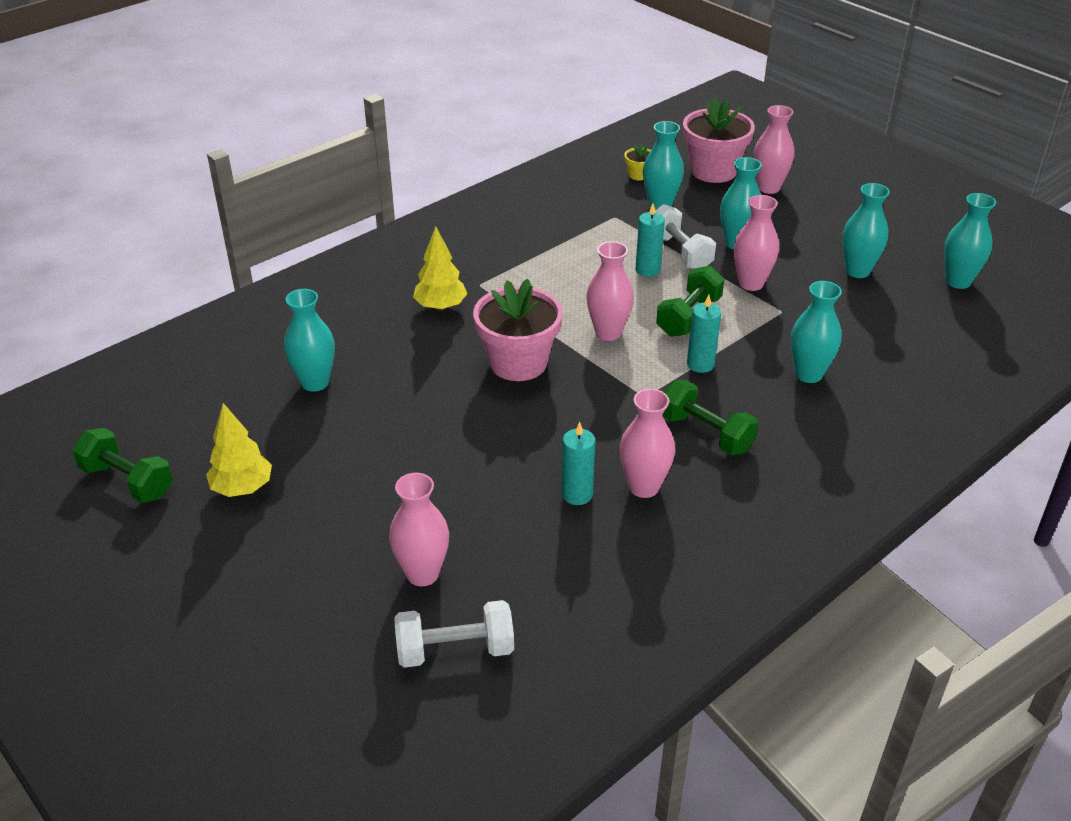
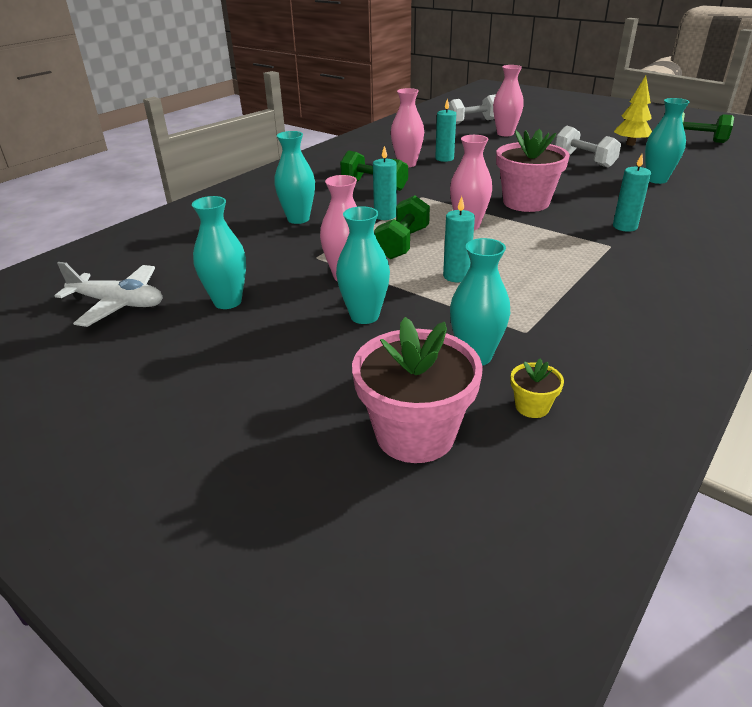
camera: 170 degrees right, 5 degrees down
(441, 307) = (625, 226): yellow tree -> turquoise candle
(679, 253) = (428, 297): white dumbbell -> white dumbbell (584, 160)
(768, 188) = (322, 409): pink vase -> none
(958, 281) = (118, 304): turquoise vase -> white plane

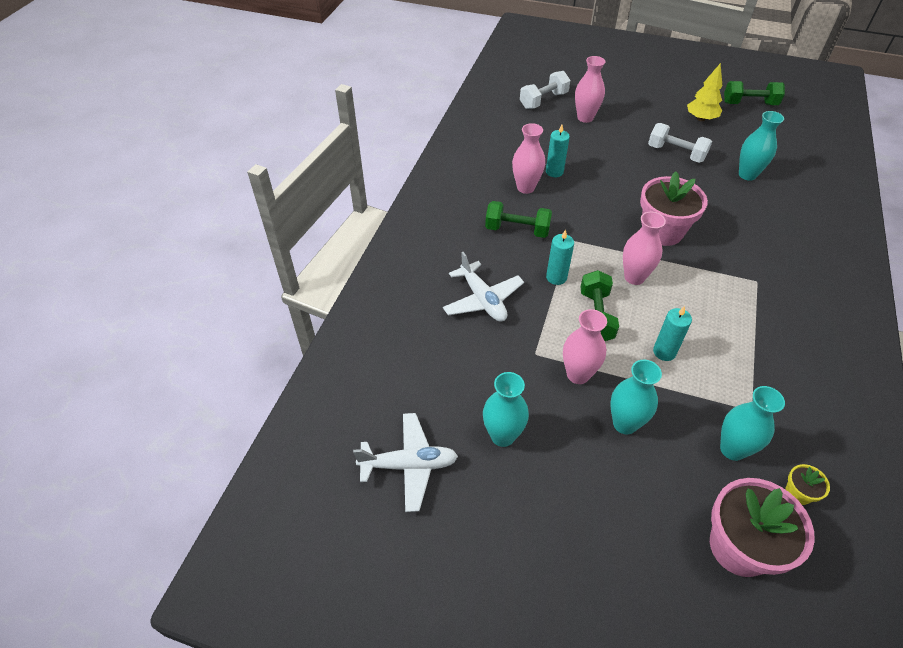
camera: 20 degrees left, 15 degrees up
(298, 219) = (482, 299): turquoise vase -> white plane
(625, 226) = (755, 251): turquoise candle -> none

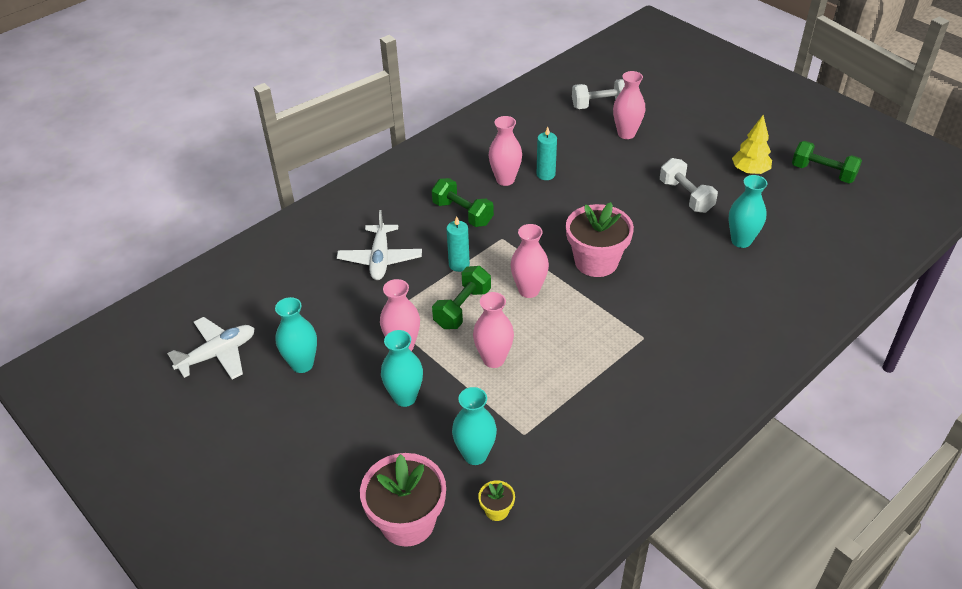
camera: 30 degrees right, 5 degrees down
(409, 465) = (218, 354): white plane -> white plane turned 60 degrees counterclockwise
(664, 352) = (493, 359): turquoise candle -> pink vase

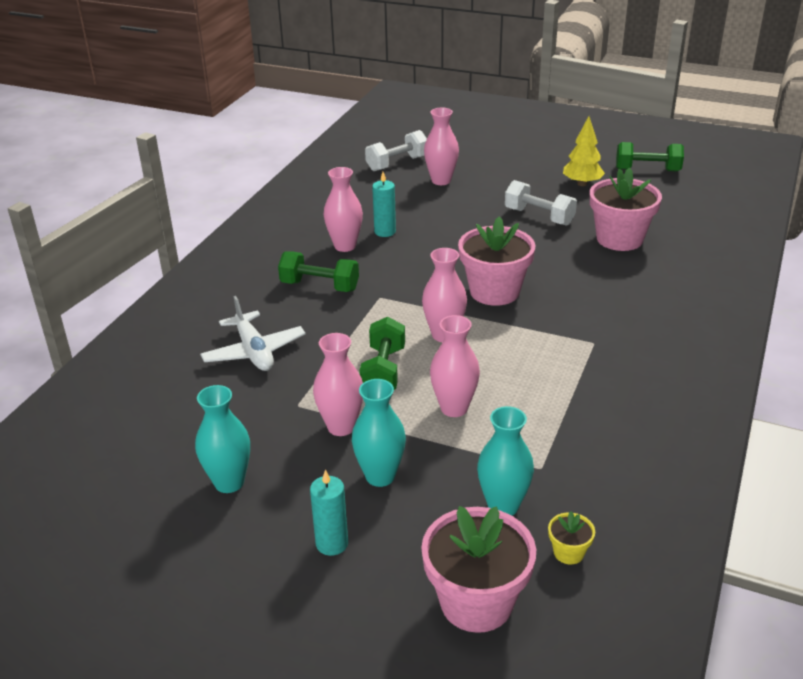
camera: 25 degrees left, 10 degrees down
(218, 354) = (108, 506): white plane -> none
(459, 264) = (350, 332): turquoise candle -> turquoise candle (332, 543)
(741, 241) = (619, 239): turquoise vase -> pink flower pot

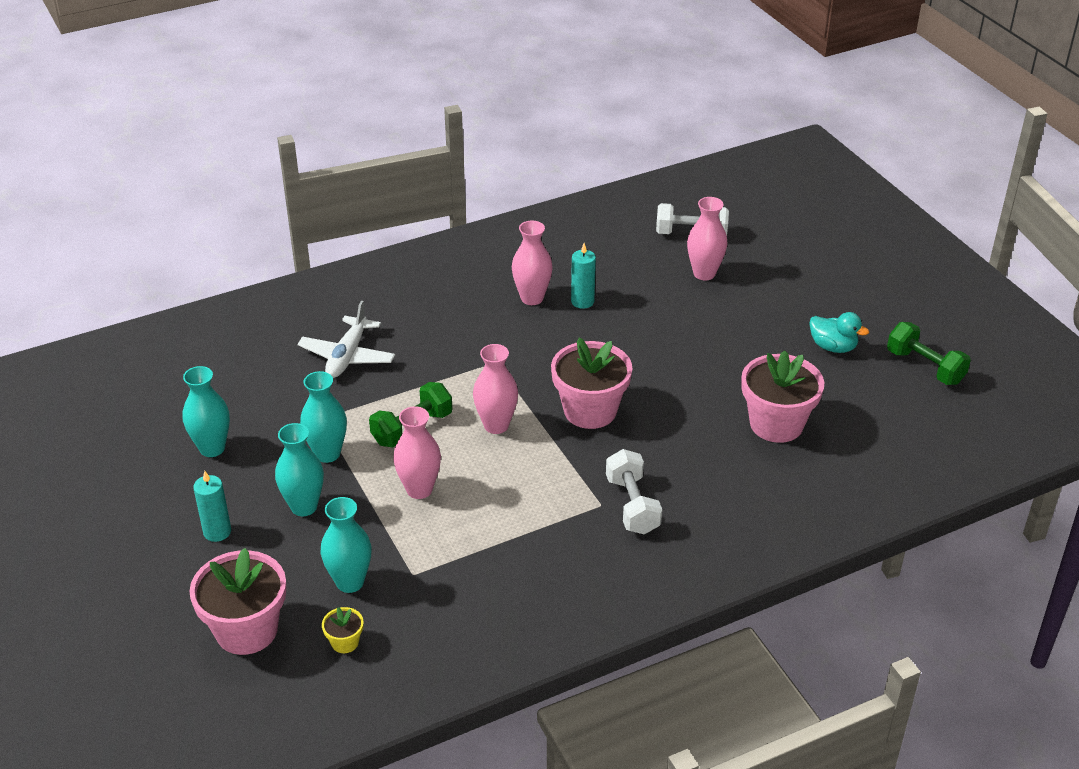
camera: 40 degrees right, 5 degrees up
(320, 286) = (464, 326): green dumbbell -> none
(341, 427) = (327, 453): pink vase -> turquoise vase
(539, 216) = (737, 360): white dumbbell -> white dumbbell (632, 505)
(582, 184) = (833, 347): yellow tree -> turquoise duck

